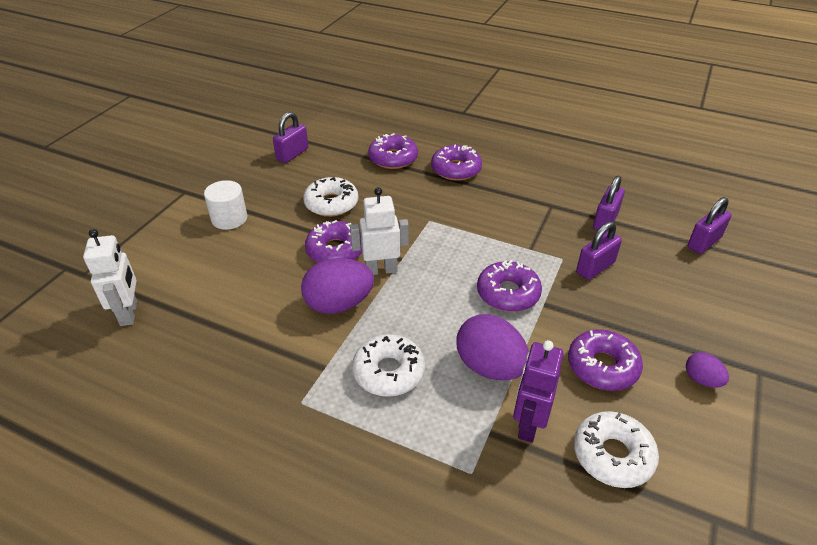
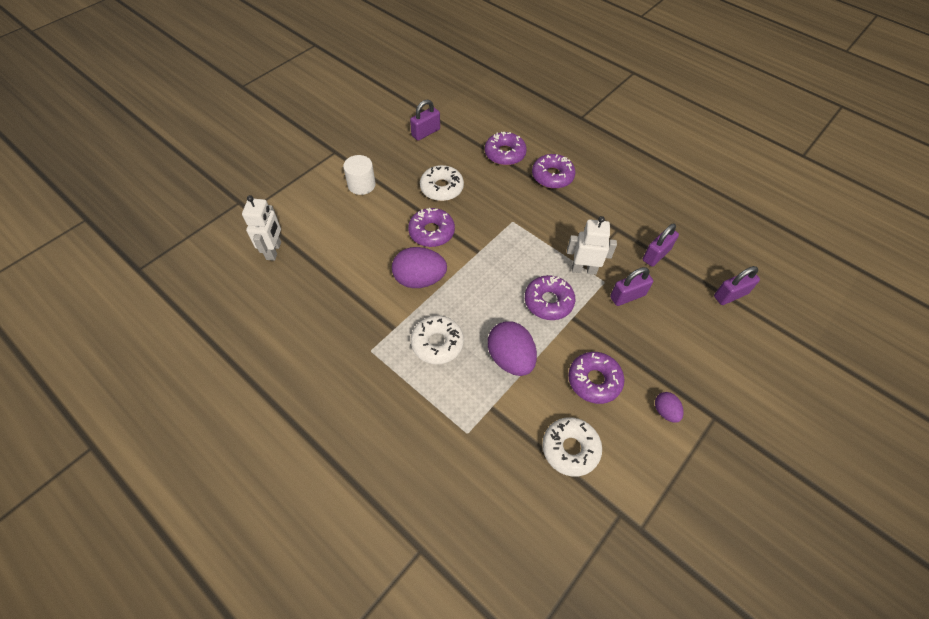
camera: 15 degrees right, 15 degrees up
(381, 270) = (460, 257): white robot -> white robot (584, 269)
(528, 424) = (520, 410): purple robot -> none

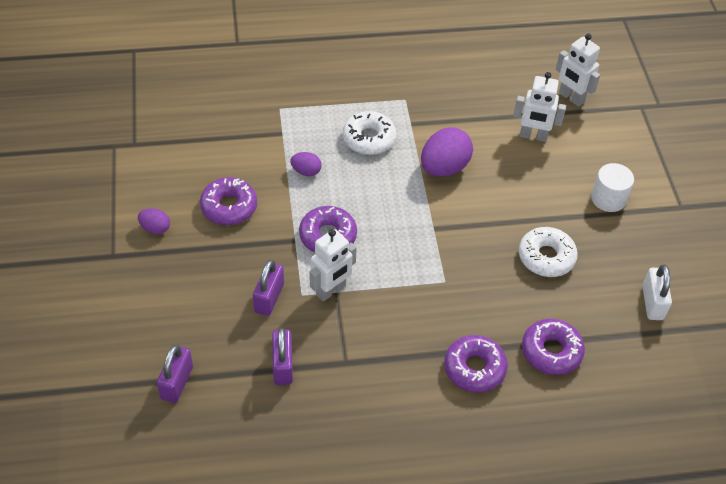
camera: 130 degrees right, 5 degrees down
(337, 250) = (533, 136): none -> white robot
(426, 132) = (652, 303): purple padlock -> white padlock
(431, 232) = (492, 210): purple donut -> none
(510, 358) = (306, 171): purple egg -> purple egg, size x0.52
(570, 449) = (202, 152): white donut -> none

